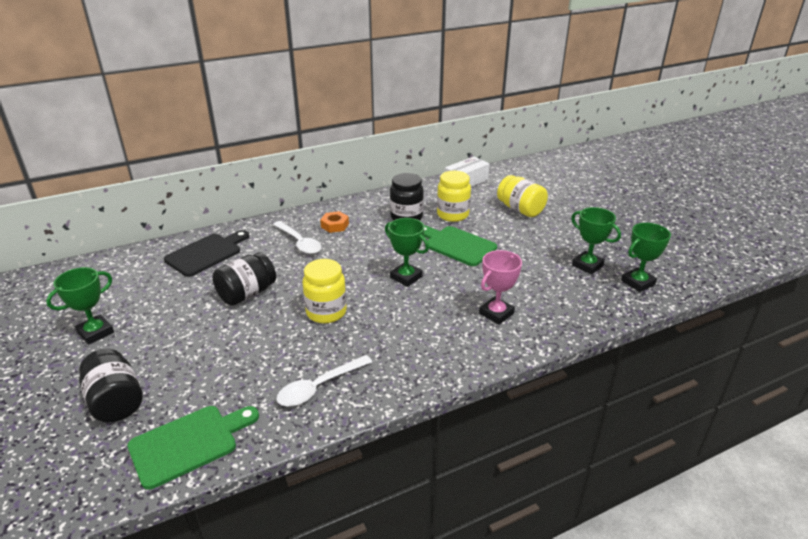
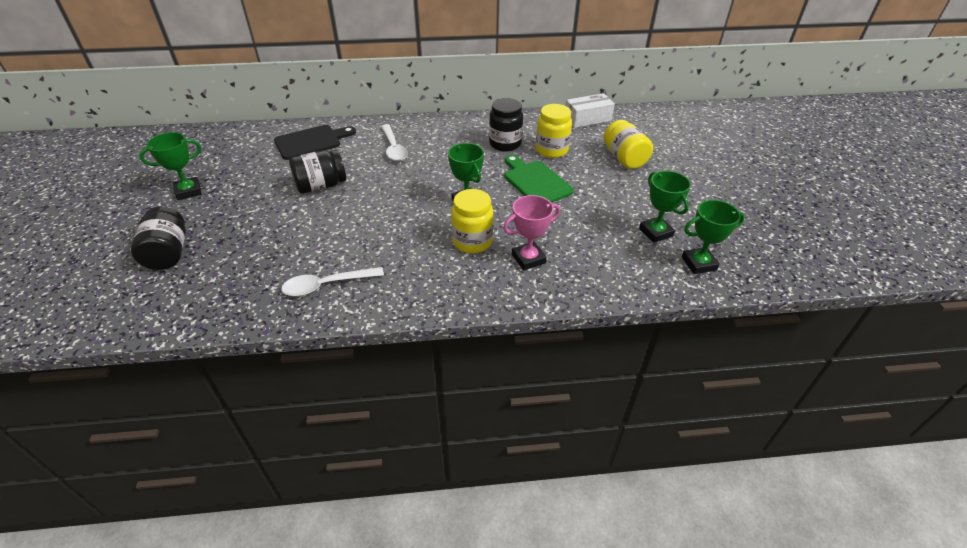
camera: 20 degrees right, 10 degrees up
(189, 443) = (198, 304): green cutting board -> none
(326, 312) = (375, 219): yellow jar -> yellow jar (472, 242)
(335, 225) = (434, 138): orange nut -> none

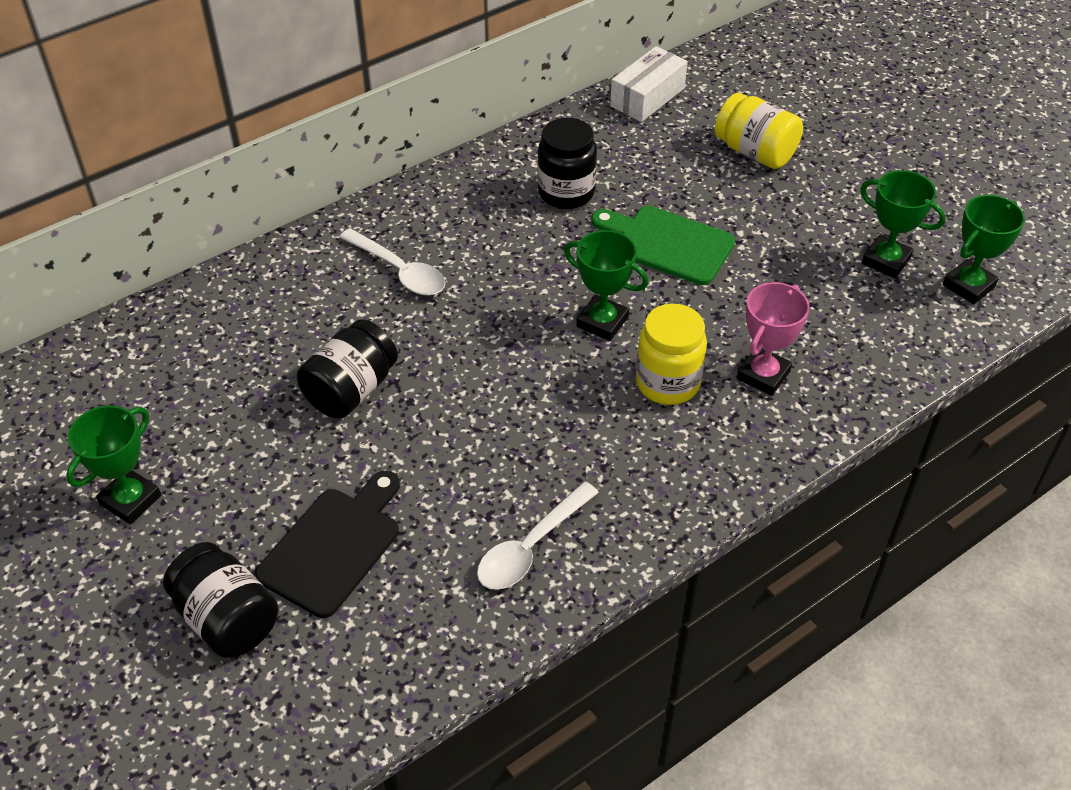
camera: 30 degrees left, 5 degrees up
(311, 142) = (246, 315): black cutting board -> black cutting board (334, 546)
(551, 150) = (643, 177): yellow jar -> none

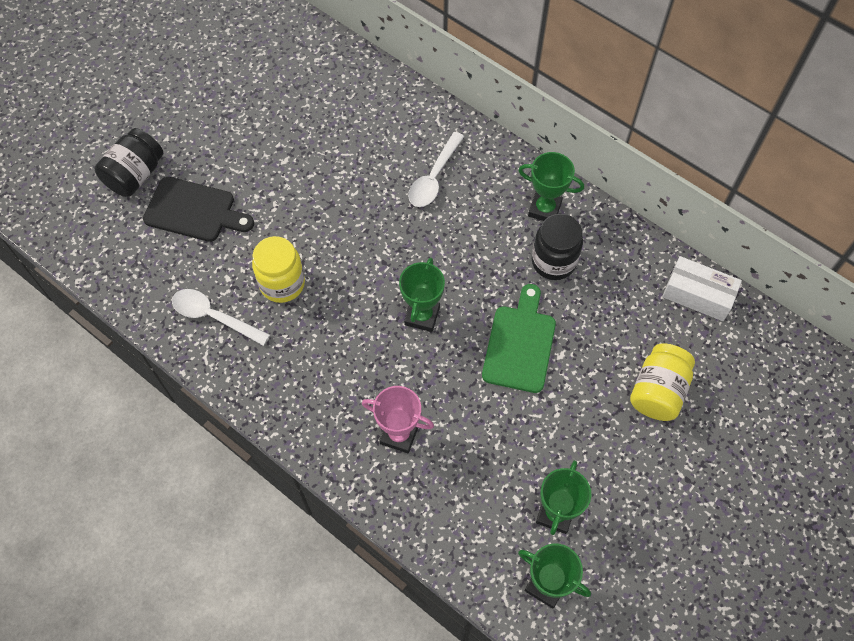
camera: 75 degrees right, 15 degrees up
(130, 500) = (207, 100): green trophy -> green trophy (544, 209)
(351, 390) = (317, 182): black jar -> none
(667, 383) = (374, 371): yellow jar -> yellow jar (282, 284)

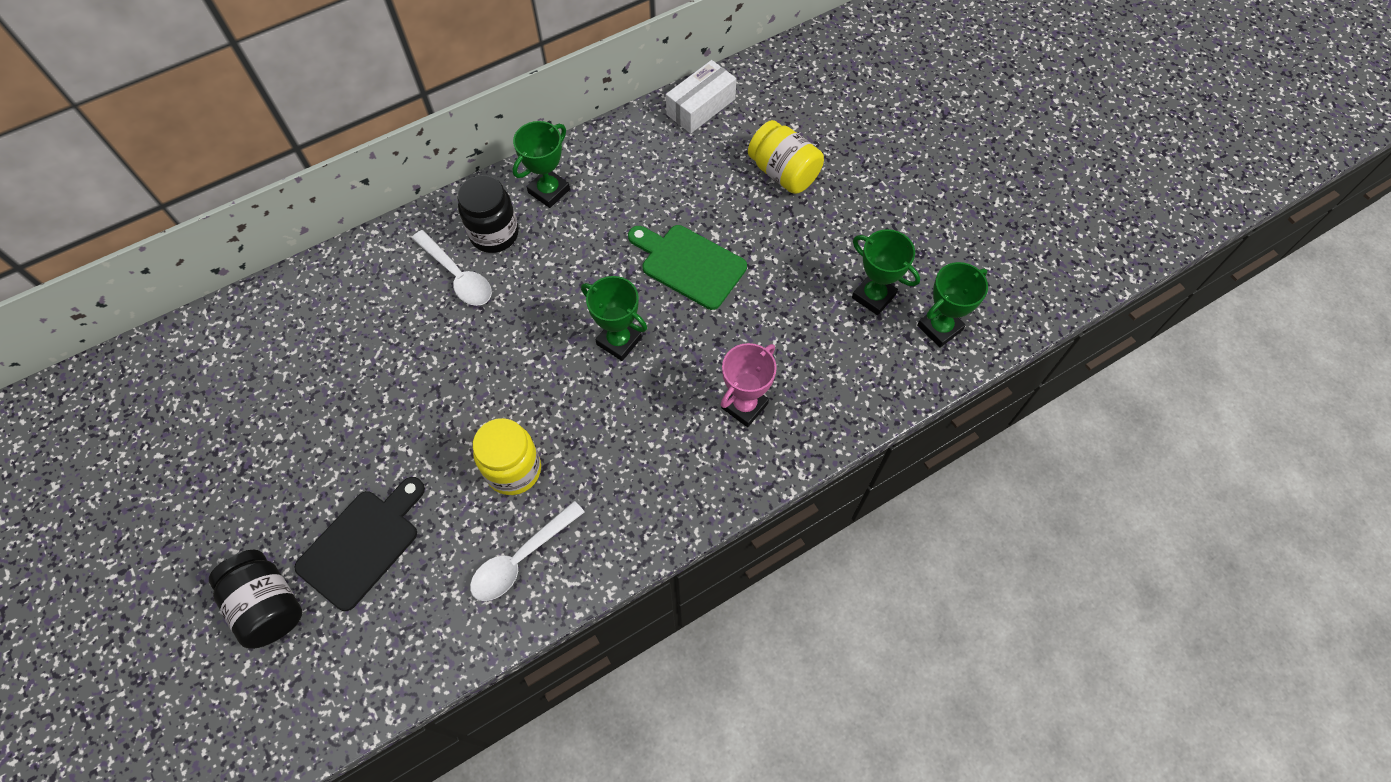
camera: 70 degrees left, 0 degrees up
(553, 262) = (612, 204): black jar -> black jar (494, 234)

